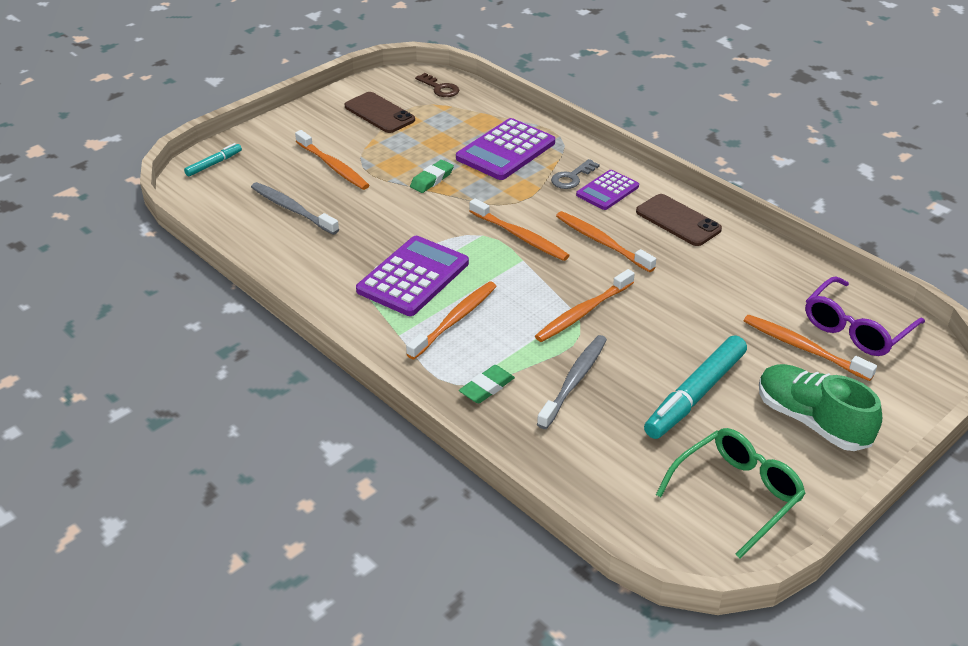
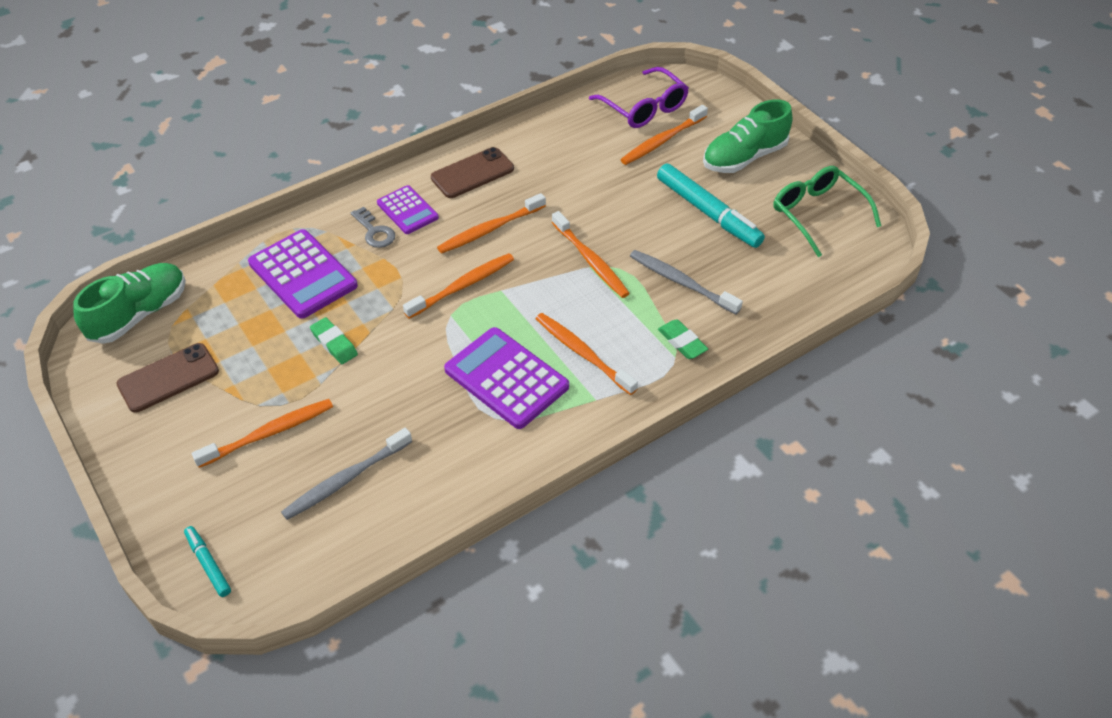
camera: 80 degrees left, 10 degrees up
(440, 88) = (139, 314): brown key -> green shoe

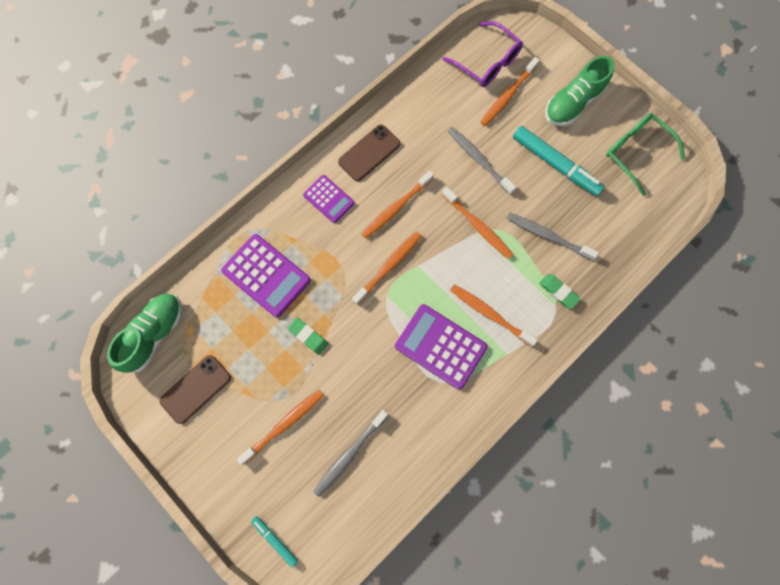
camera: 10 degrees left, 25 degrees up
(374, 231) = (309, 224): grey key -> none
(609, 196) = (478, 159): none -> grey toothbrush

